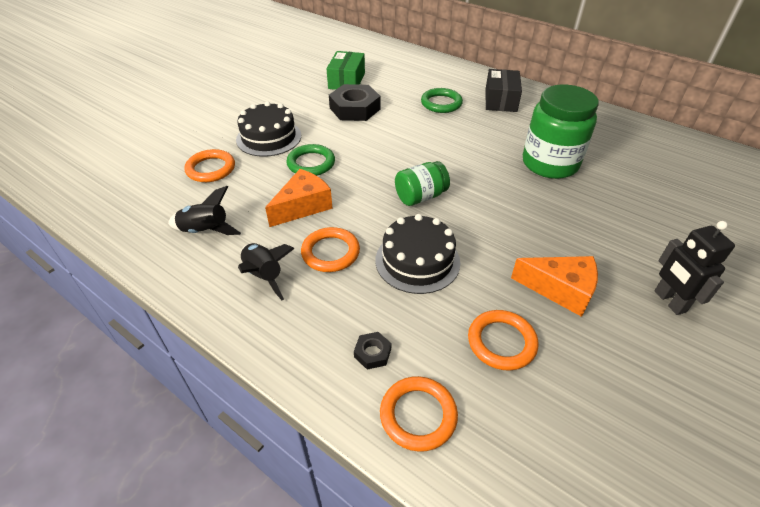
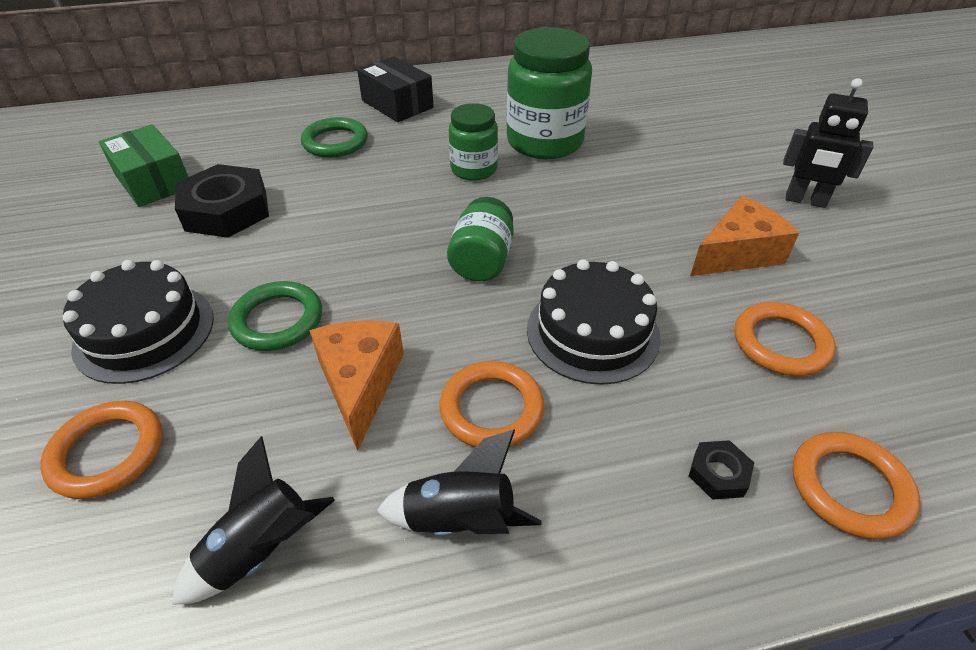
camera: 50 degrees left, 0 degrees up
(486, 154) = (474, 169): none -> green jar

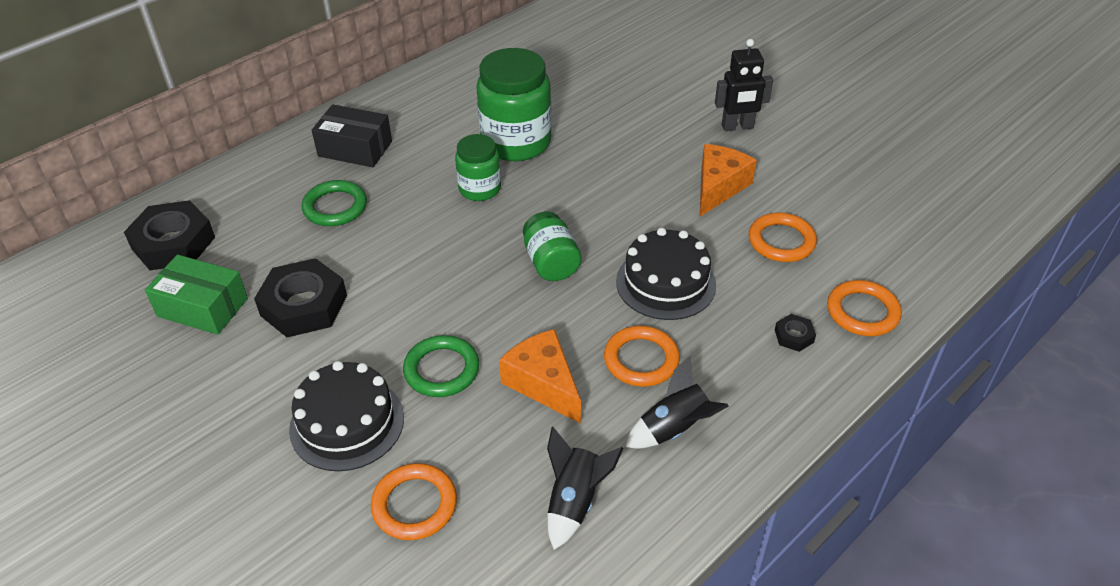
camera: 30 degrees left, 0 degrees up
(190, 127) = (173, 243): none -> black nut

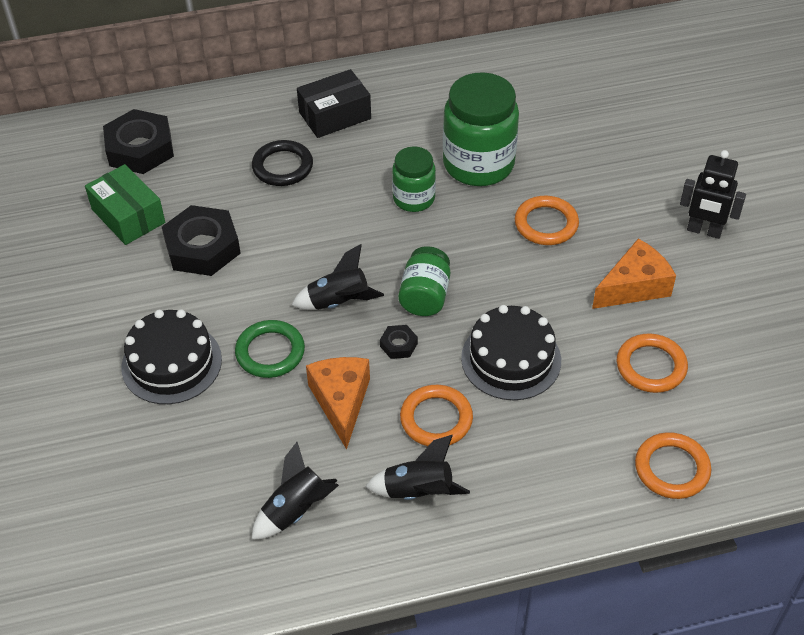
camera: 30 degrees right, 5 degrees up
(335, 207) = (282, 166): green ring -> black ring
(355, 149) = (335, 115): black box -> black box turned 75 degrees counterclockwise
(414, 505) = (177, 452): orange ring -> orange ring (546, 224)
(475, 299) = (338, 302): none -> black rocket
(794, 336) = (587, 461): black nut -> black nut (398, 345)

